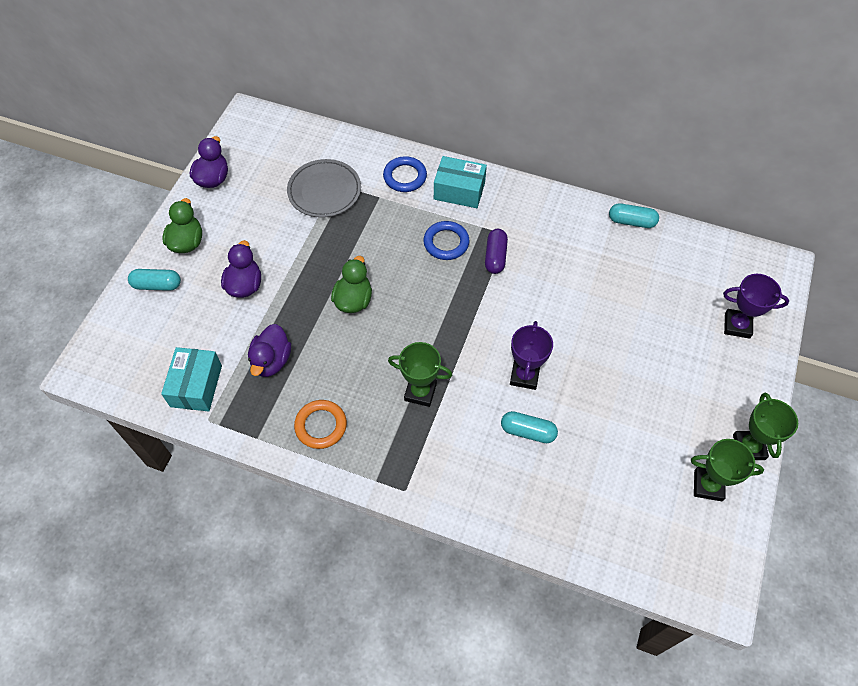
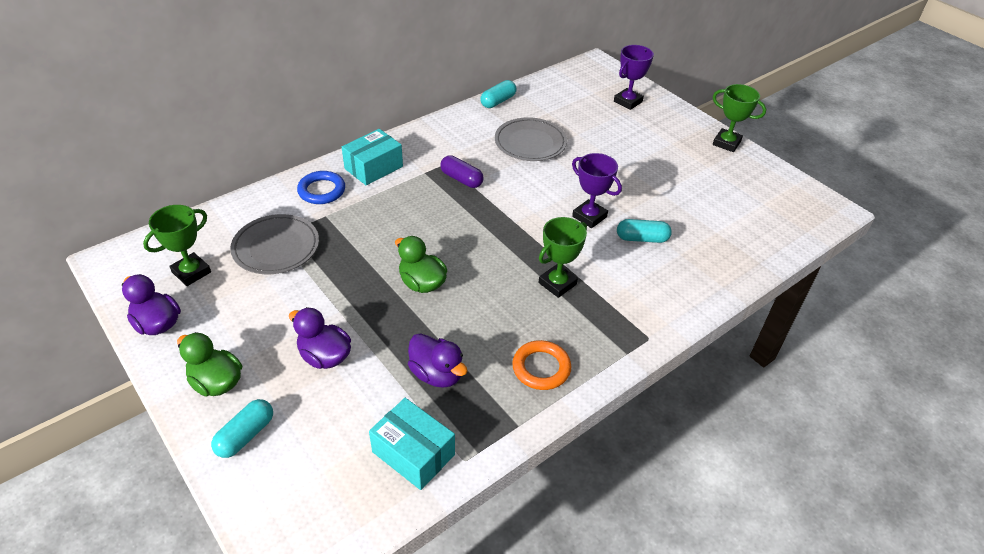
camera: 60 degrees left, 15 degrees down
(446, 243) = (419, 199): blue ring -> none
(528, 431) = (642, 238): turquoise capsule -> turquoise capsule turned 45 degrees clockwise
(591, 279) = (530, 143): none -> grey plate
(708, 485) = (745, 174): green trophy -> green trophy (191, 272)

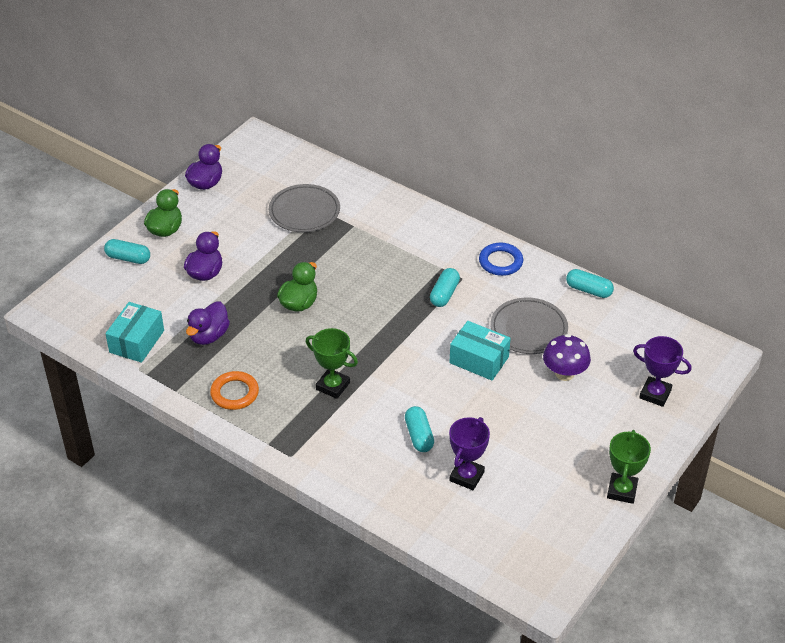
camera: 75 degrees right, 0 degrees up
(191, 272) = (260, 179): green trophy -> none
(322, 191) = (384, 213): blue ring -> blue ring (500, 262)
(373, 167) = (431, 234): turquoise box -> turquoise box (479, 360)
(461, 179) = (444, 294): purple capsule -> turquoise capsule
(589, 216) = (433, 393): purple trophy -> purple trophy (466, 476)
(590, 138) = (564, 373): none -> purple mushroom

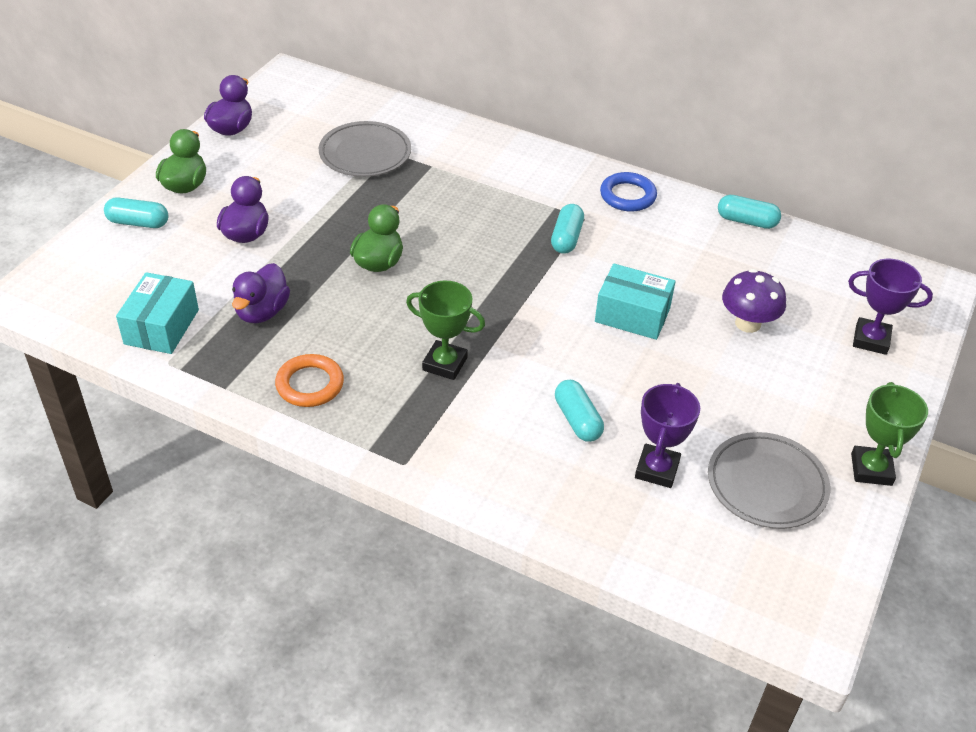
camera: 10 degrees left, 0 degrees up
(528, 329) = (685, 272): grey plate -> grey plate (766, 484)

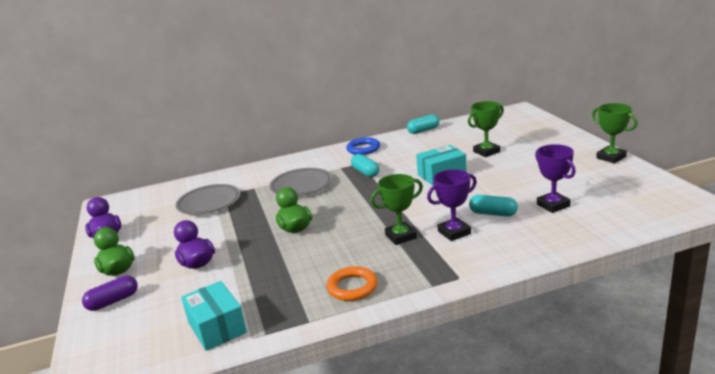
camera: 40 degrees left, 20 degrees down
(138, 223) = (113, 301): turquoise capsule -> purple capsule
(262, 312) = (268, 282): purple duck -> none
(748, 323) = (486, 152): purple mushroom -> green trophy
(766, 484) = (594, 183): grey plate -> grey plate (301, 185)
(871, 340) = (533, 131): purple trophy -> purple trophy (454, 232)

